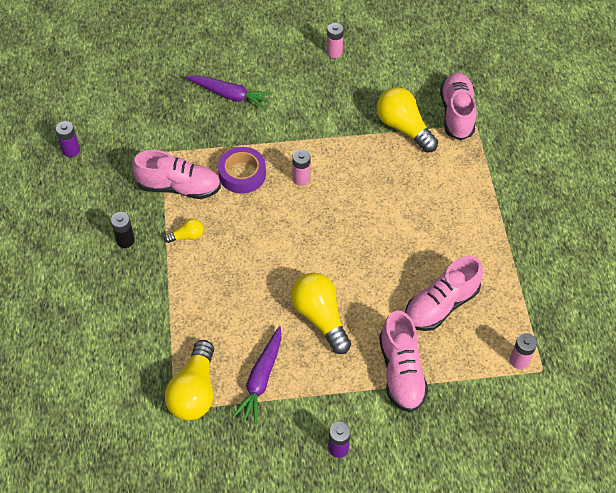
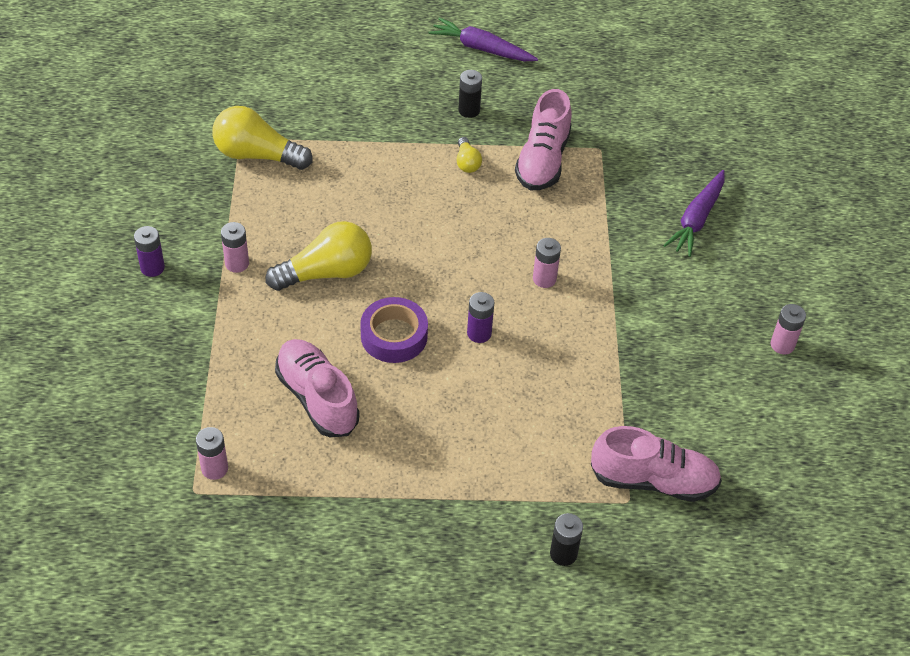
camera: 95 degrees right, 5 degrees down
(71, 150) = (609, 70): purple battery -> purple battery (479, 333)
(242, 174) = (557, 220): purple tape -> purple tape (394, 336)
(261, 379) = (257, 210): purple carrot -> purple carrot (481, 48)
(322, 383) = (237, 264): none -> pink battery
(401, 372) = (232, 340): pink shoe -> none
(403, 128) = (628, 407): yellow light bulb -> none
(523, 155) = (563, 554): none -> black battery

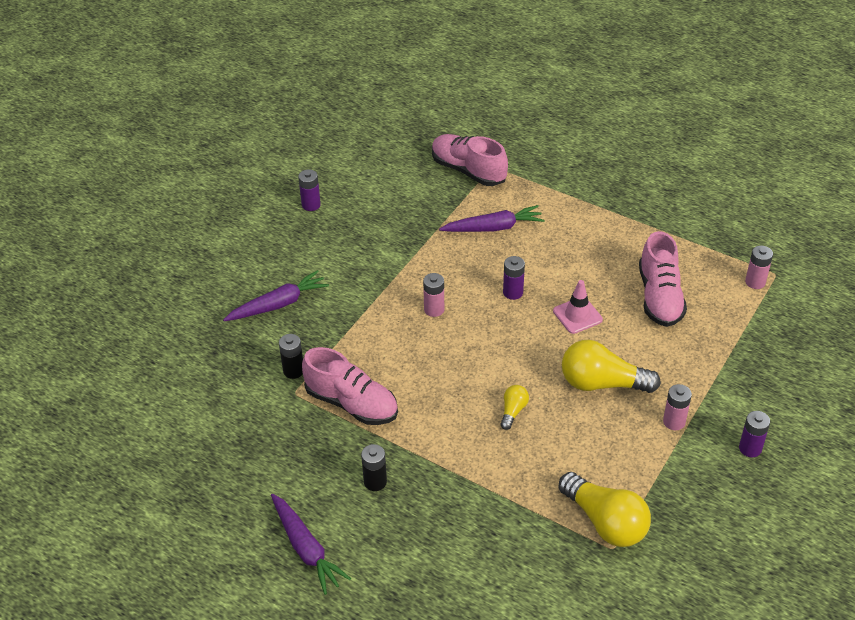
camera: 145 degrees left, 5 degrees down
(394, 336) = (577, 315): purple tape -> pink traffic cone
(467, 162) = (418, 430): yellow light bulb -> yellow light bulb (513, 411)
(543, 160) = (351, 403): pink shoe -> pink shoe turned 75 degrees clockwise
(559, 407) = (493, 228): none -> purple carrot
(563, 554) = (553, 159): black battery -> black battery (293, 370)
(782, 345) = (311, 205): pink battery -> purple battery

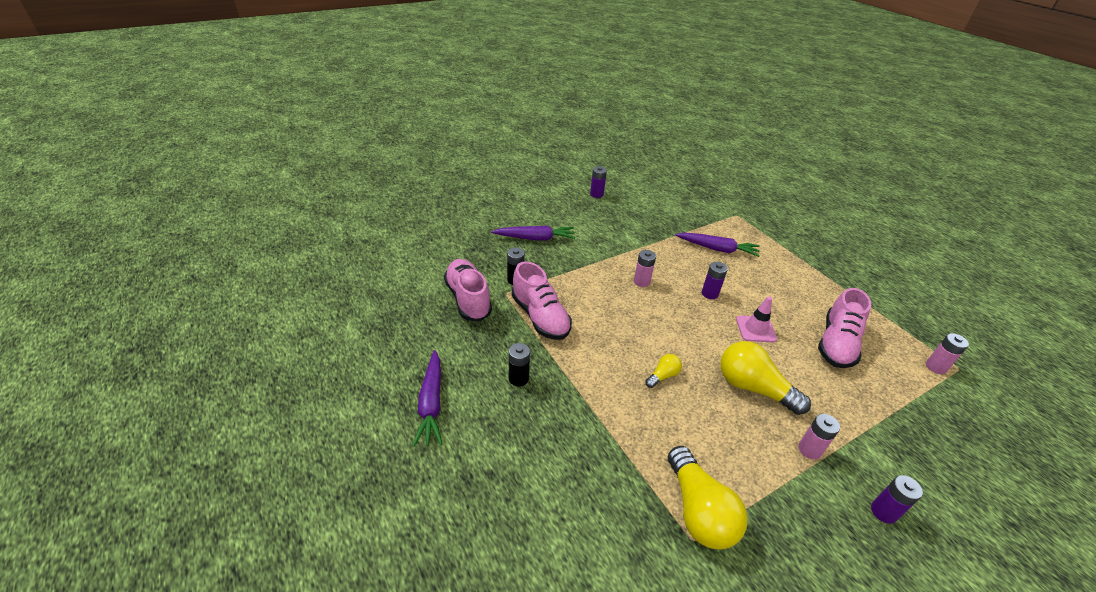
camera: 25 degrees right, 5 degrees down
(468, 171) = (717, 211): pink shoe -> pink shoe (468, 299)

